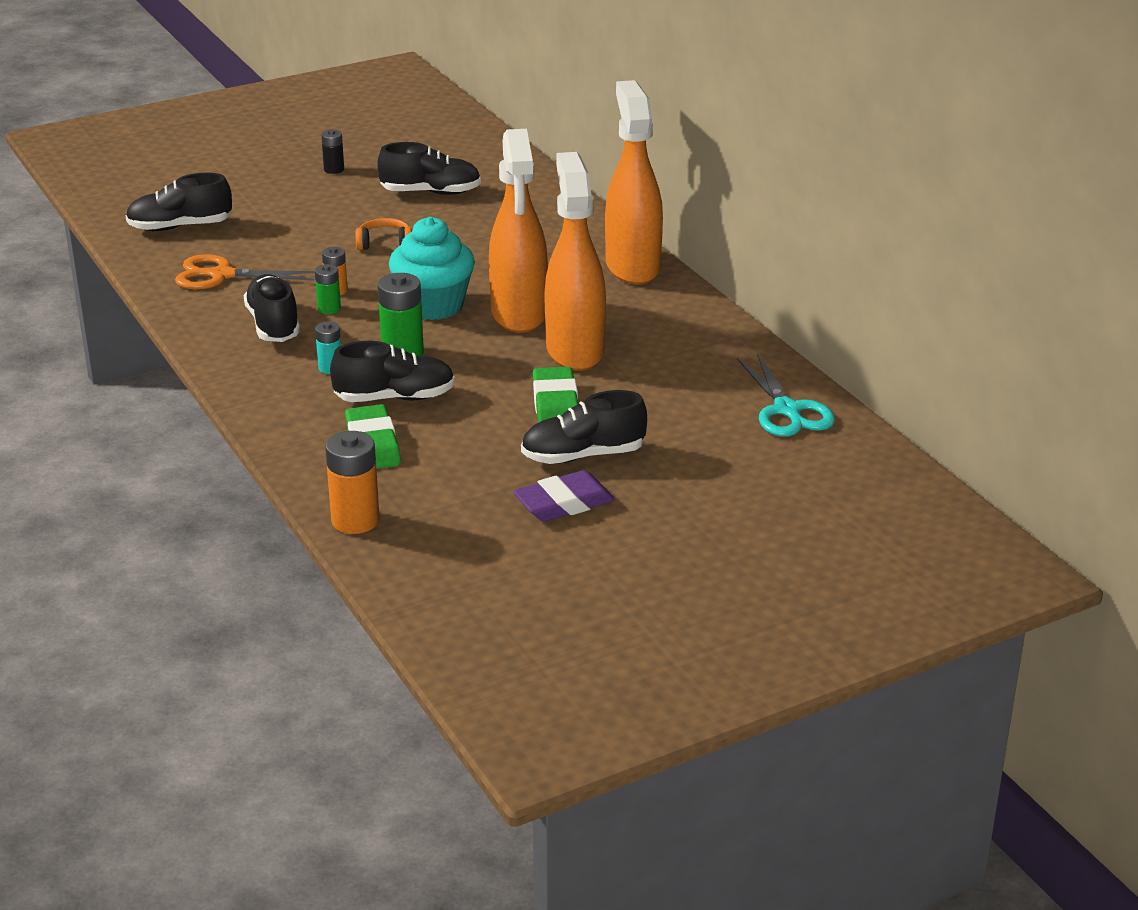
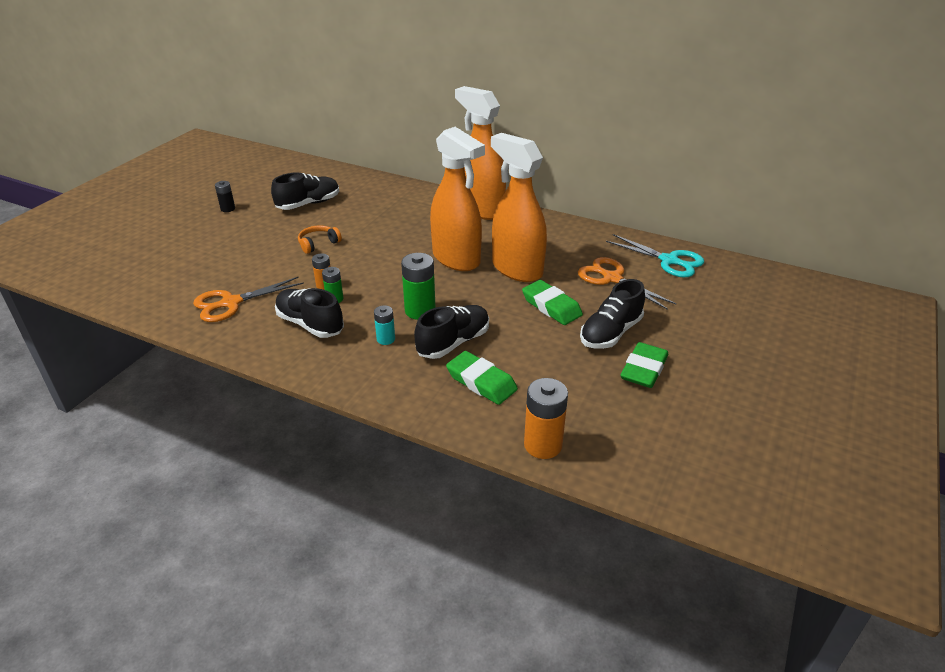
camera: 35 degrees left, 5 degrees up
(180, 227) = (160, 280): black shoe -> none
(433, 306) = (399, 272): turquoise cupcake -> none
(564, 503) = (643, 369): purple eraser -> green eraser
(677, 402) = (612, 278): none -> orange scissors

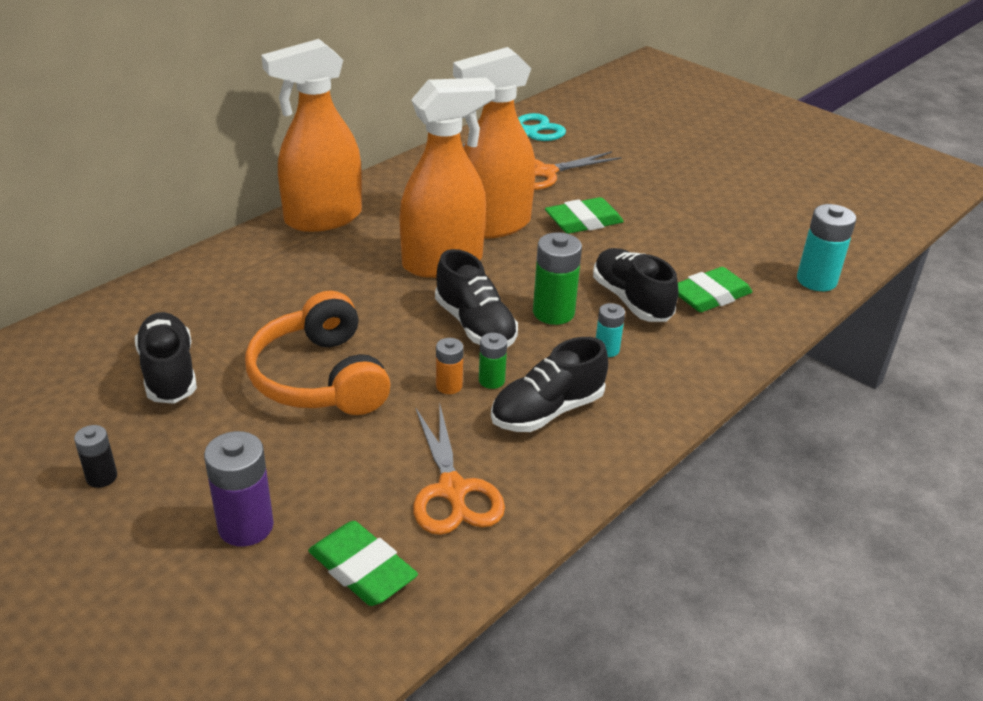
camera: 75 degrees left, 0 degrees up
(198, 250) = (246, 526): none -> purple battery
(318, 244) = (320, 378): orange headphones -> orange headphones, size x2.10
(543, 445) = (816, 280): orange battery -> turquoise battery
(610, 333) = (646, 200): black shoe -> black shoe (475, 325)
(643, 369) = (712, 199): green eraser -> green eraser (362, 569)

